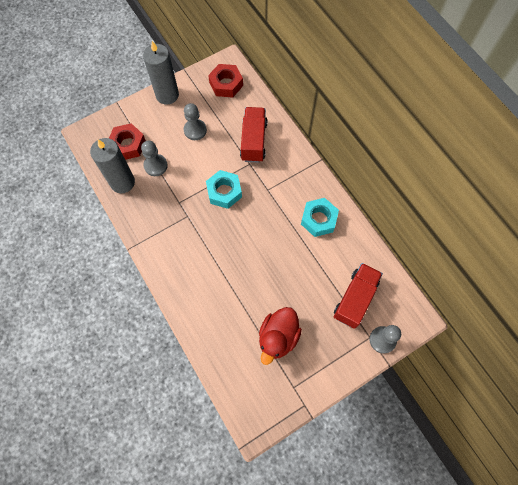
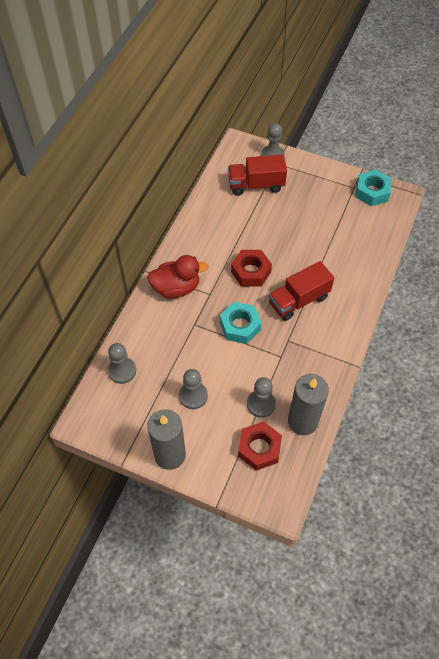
camera: 125 degrees left, 10 degrees down
(226, 84) = (114, 404): red nut -> red nut (251, 272)
(247, 101) = (122, 371): none -> grey pawn
(253, 141) = (166, 335): red truck -> red truck (298, 300)
(278, 337) = (329, 215): red duck -> red duck (176, 288)
(318, 219) = (208, 241): turquoise nut -> turquoise nut (372, 192)

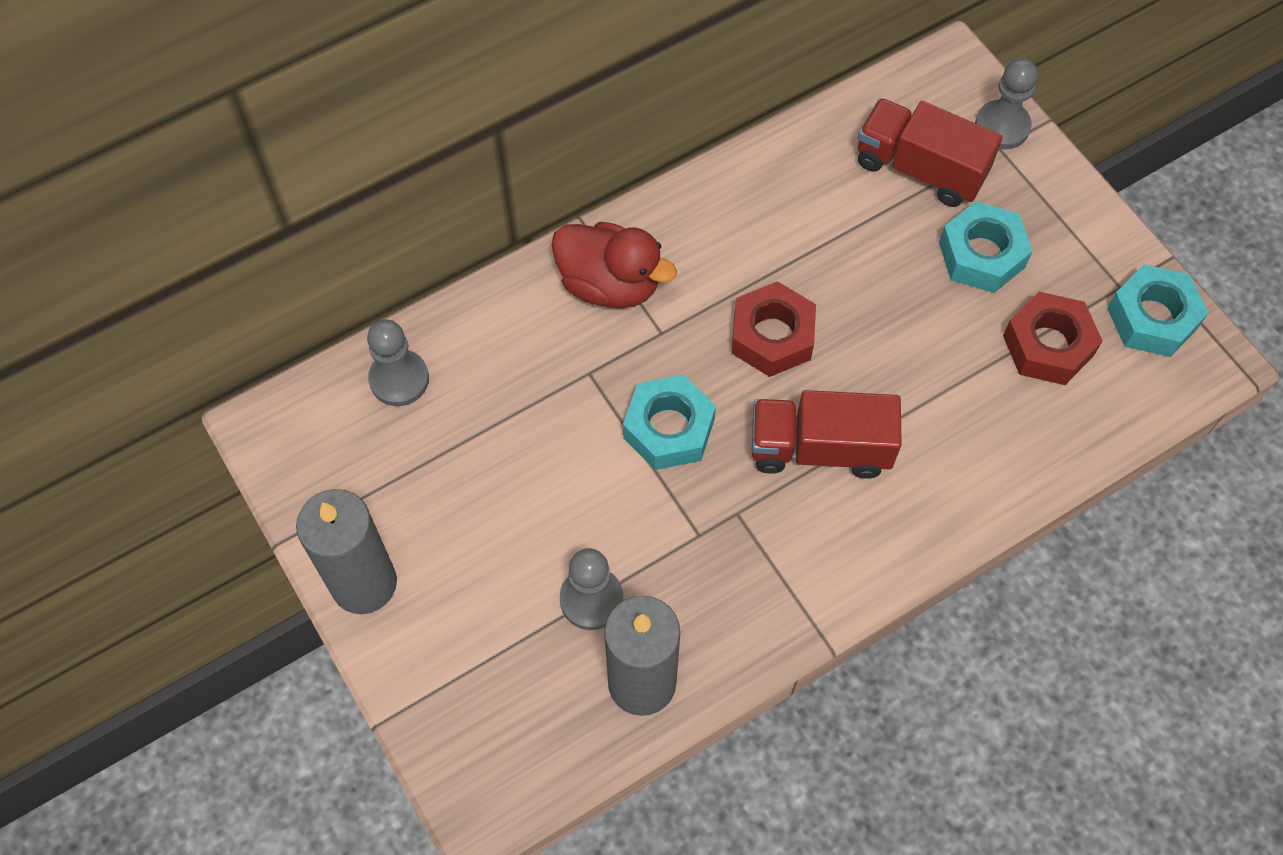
camera: 35 degrees right, 5 degrees up
(193, 396) = (484, 504): grey pawn -> none
(259, 448) = (524, 678): red nut -> red nut (1048, 345)
(300, 202) = (981, 255): none -> turquoise nut

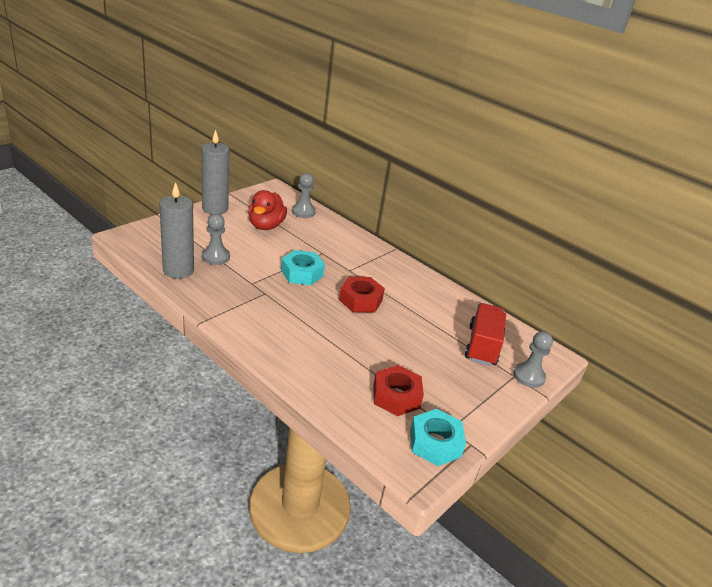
camera: 70 degrees right, 30 degrees down
(610, 284) = (367, 256): red duck -> red duck (266, 226)
(820, 448) = (305, 316): red truck -> none
(981, 255) = (441, 369): turquoise nut -> none

